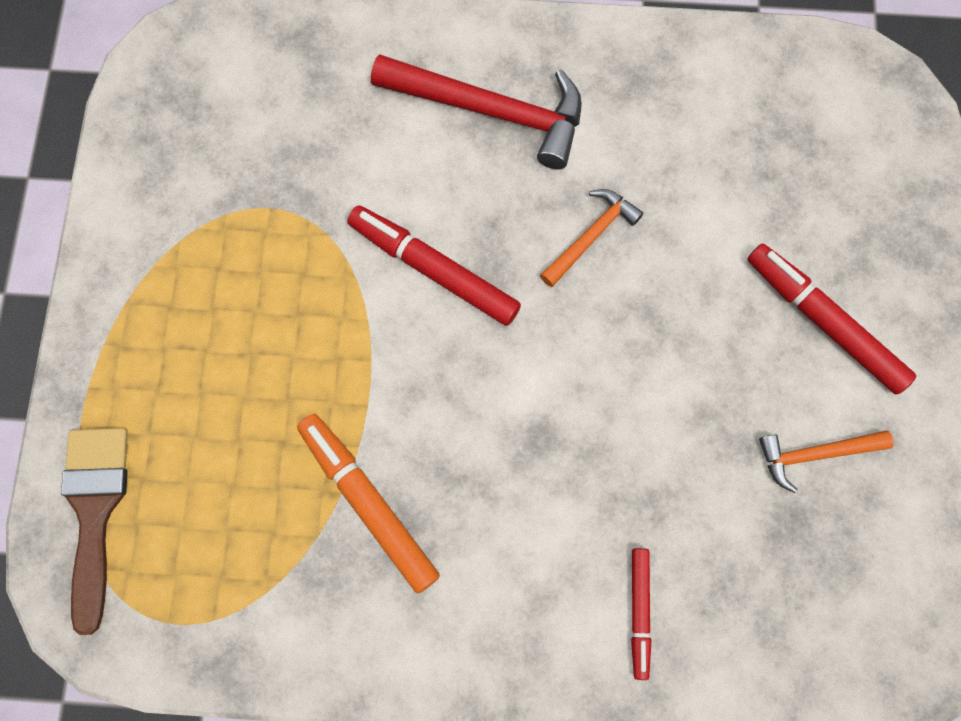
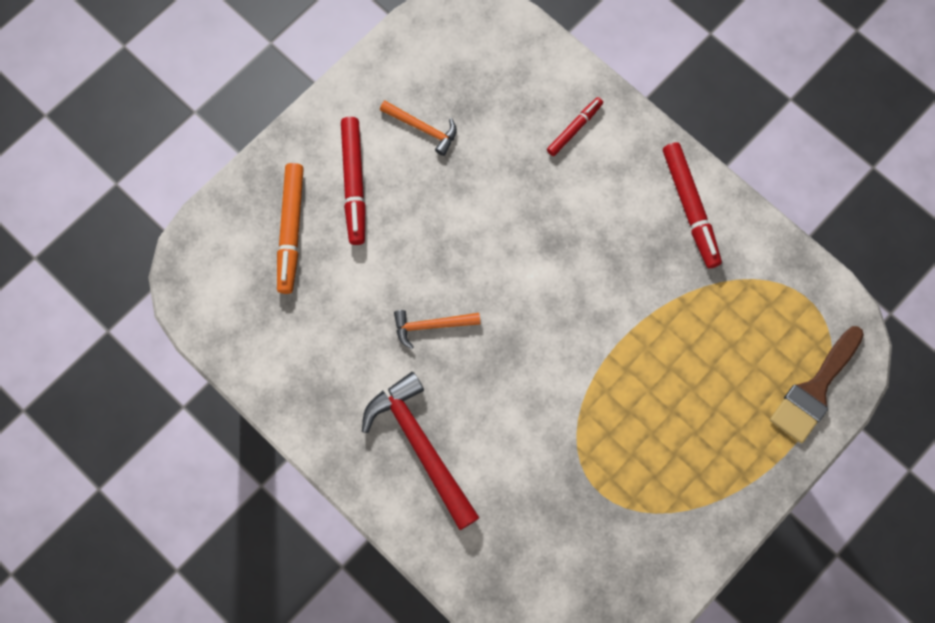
camera: 140 degrees left, 0 degrees up
(368, 503) = (667, 281): orange marker -> orange marker (291, 231)
(434, 269) = (533, 377): red marker -> red marker (690, 208)

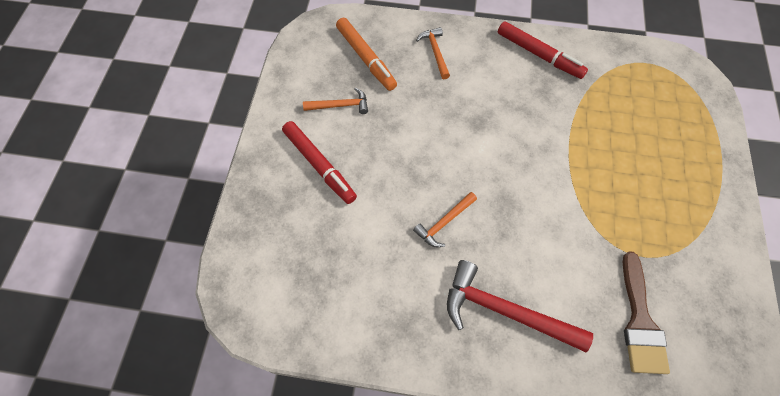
camera: 35 degrees left, 10 degrees down
(291, 231) = (296, 223): orange marker -> orange marker (366, 58)
(574, 129) = (435, 52): red marker -> orange hammer
(814, 389) = (699, 108): brown brush -> brown brush (640, 321)

